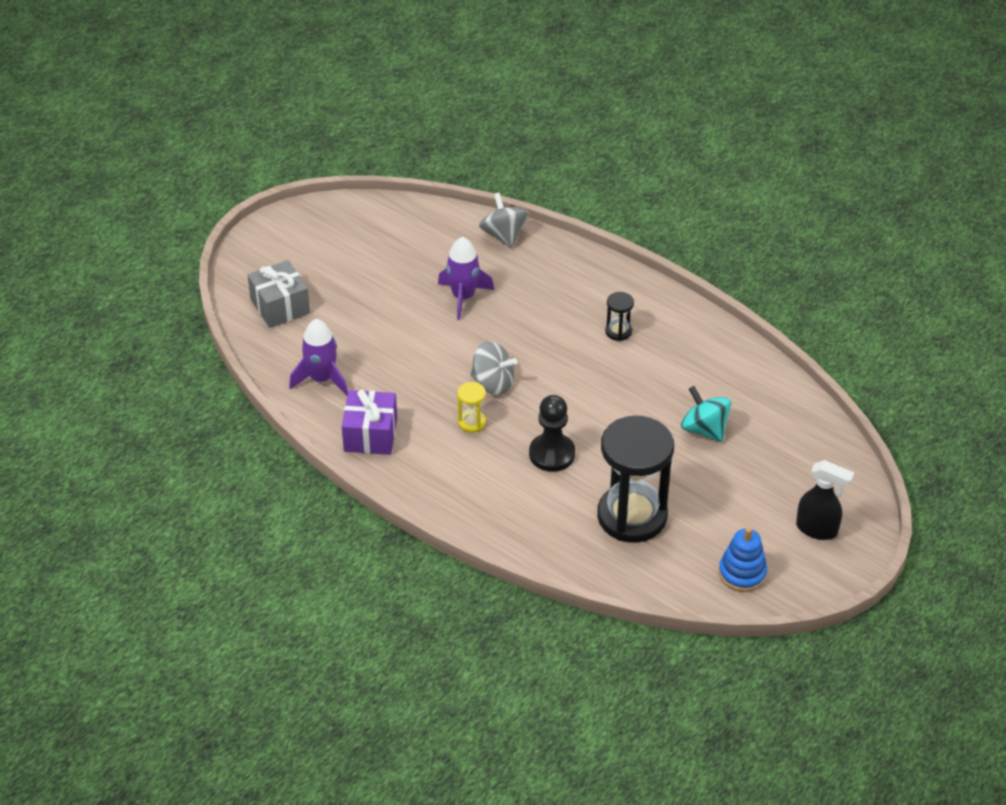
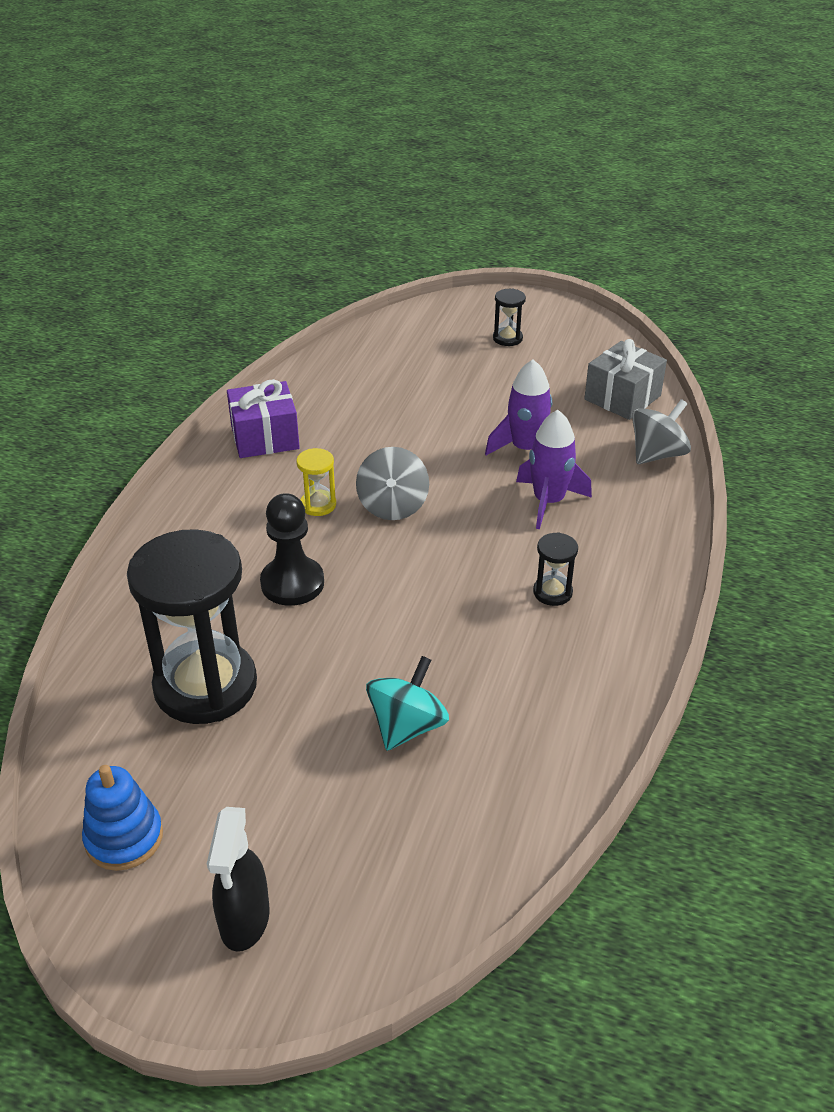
camera: 70 degrees right, 5 degrees down
(280, 306) = (428, 336): grey gift -> grey gift (622, 397)
(312, 262) = (507, 338): none -> black hourglass
(322, 379) = (334, 386): purple rocket -> purple rocket (548, 502)

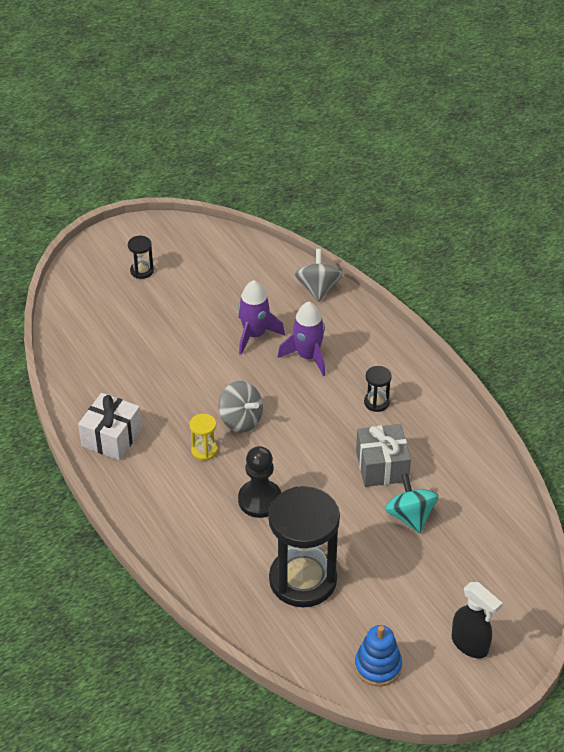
camera: 50 degrees left, 5 degrees up
(265, 437) = (111, 437): purple gift -> white gift
(622, 397) = (255, 266): grey gift -> grey gift (382, 466)

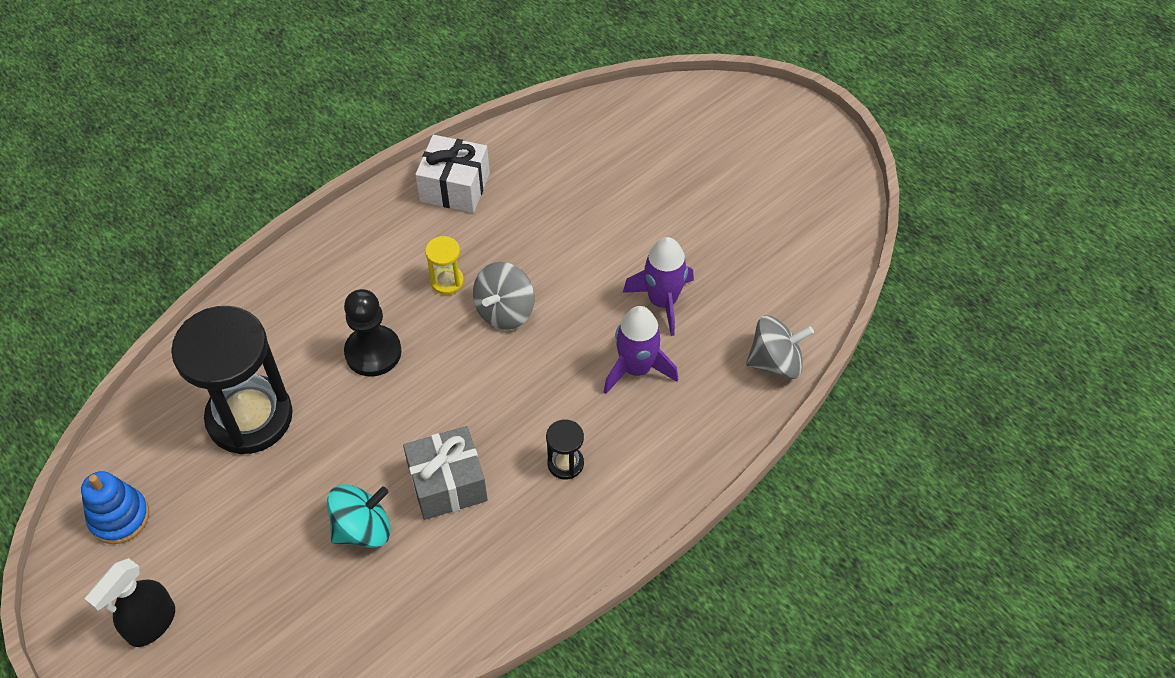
camera: 80 degrees right, 10 degrees up
(142, 271) = (750, 161): black hourglass -> none

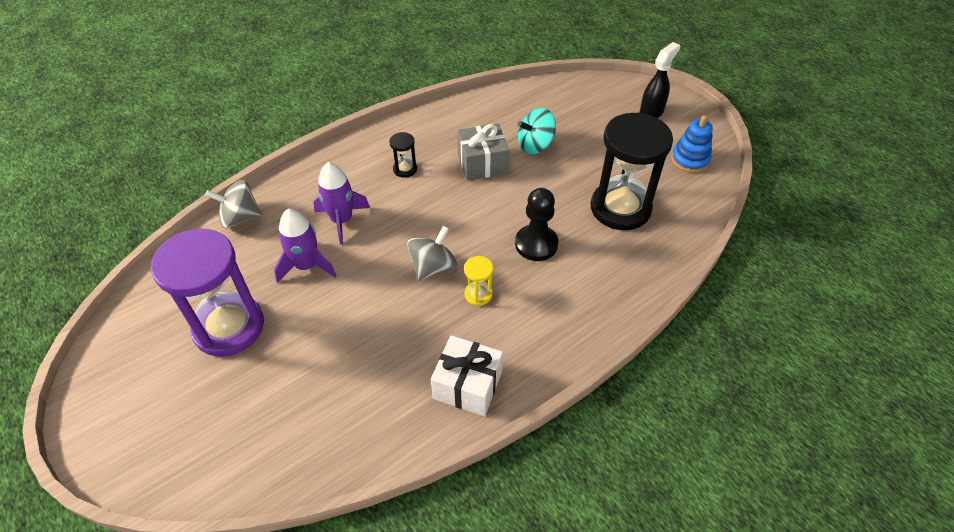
camera: 175 degrees left, 5 degrees down
(725, 225) = (229, 327): none -> purple hourglass

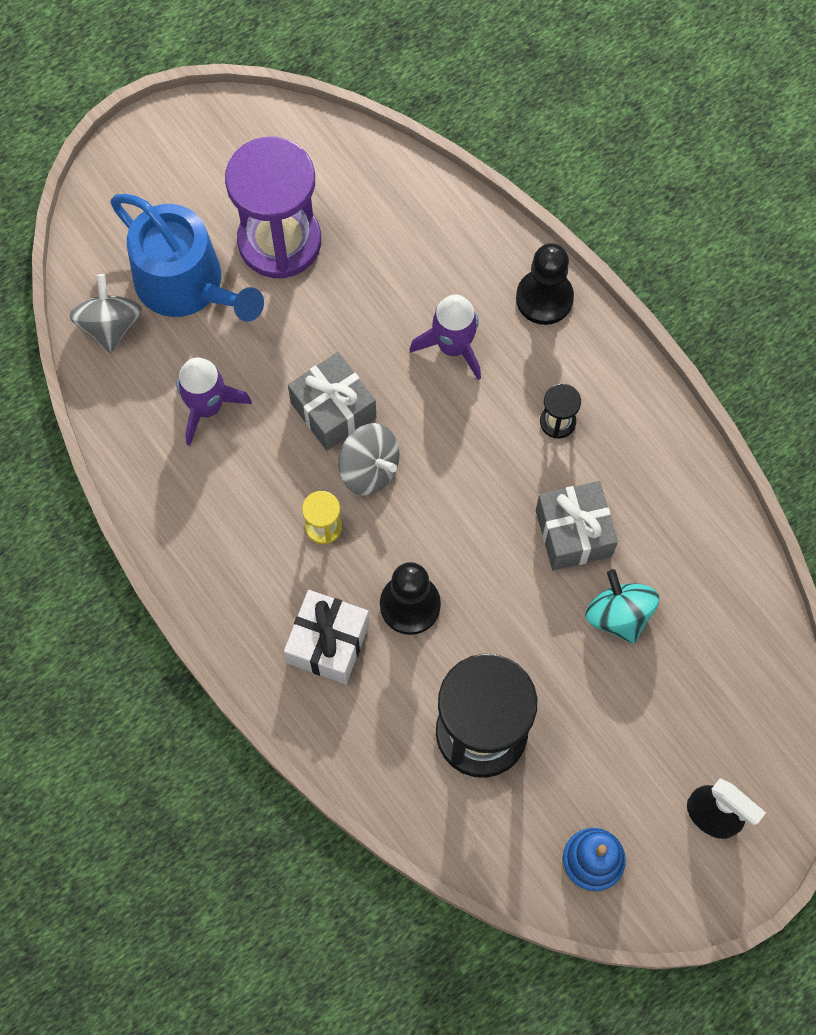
camera: 90 degrees right, 20 degrees up
(240, 218) = (456, 218): grey spinning top -> grey spinning top (110, 325)
(253, 395) = (187, 285): none -> blue watering can
(307, 266) = (373, 313): purple rocket -> purple rocket (207, 407)
(314, 174) = (544, 298): none -> black pawn
(384, 289) = (333, 410): none -> grey gift
(467, 385) = (190, 514): white gift -> white gift (328, 643)

